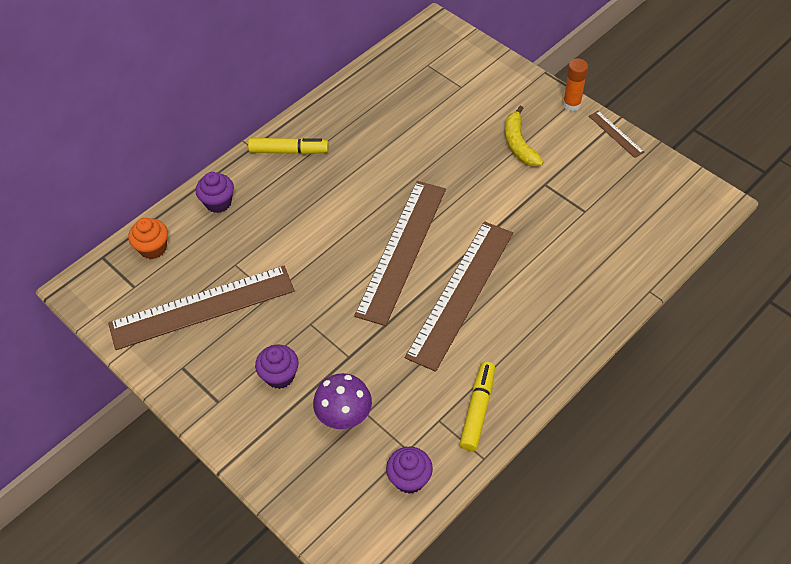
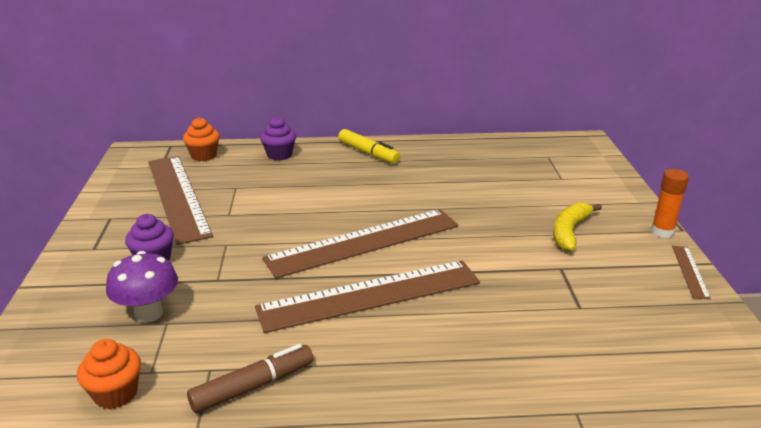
camera: 40 degrees right, 25 degrees down
(202, 307) = (177, 196): brown ruler -> brown ruler turned 45 degrees clockwise
(409, 479) = (116, 394): purple cupcake -> orange cupcake
(477, 410) = (253, 386): yellow marker -> brown marker

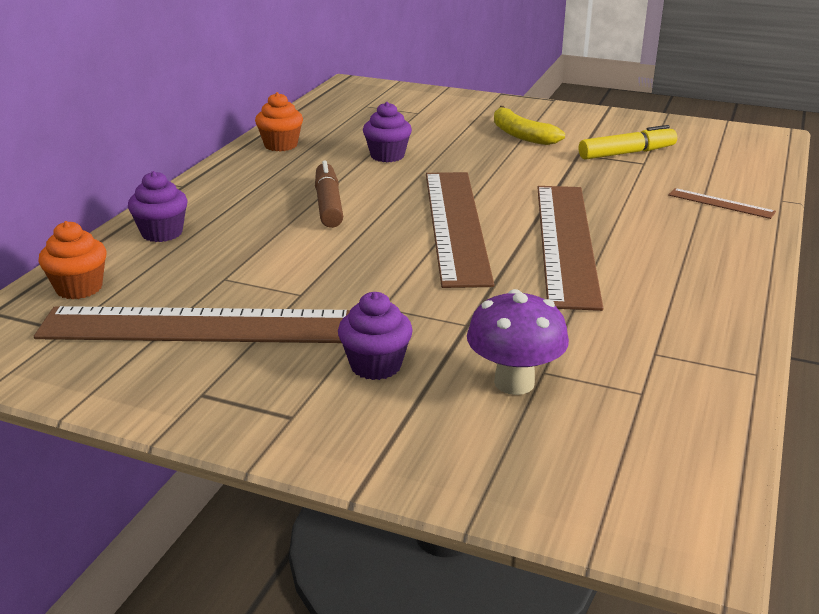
camera: 65 degrees left, 0 degrees up
(116, 394) = (676, 422): orange cupcake -> orange cupcake (281, 145)
(253, 386) = (696, 331): brown marker -> brown marker (328, 204)
(368, 153) = (237, 180): yellow marker -> yellow marker (626, 153)
(460, 188) = (387, 156): none -> purple cupcake
(662, 232) = (551, 106): orange glue stick -> none
(690, 271) = (617, 115): brown ruler -> brown ruler (721, 203)

